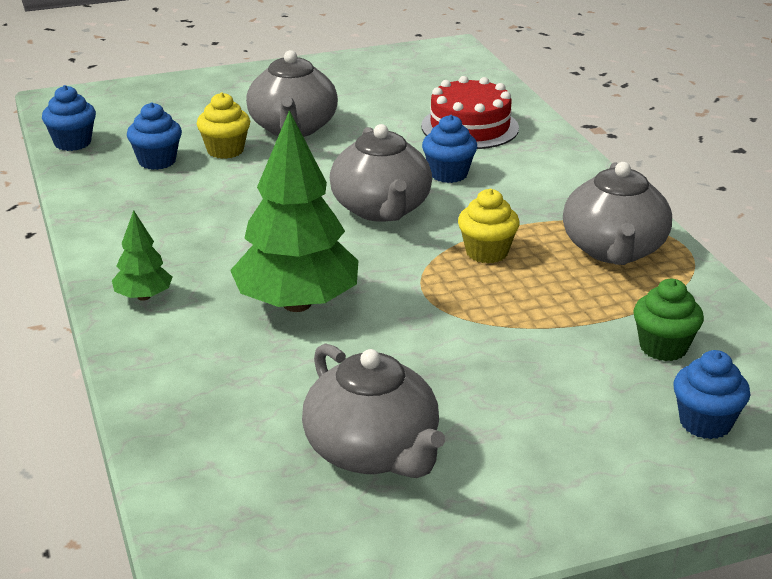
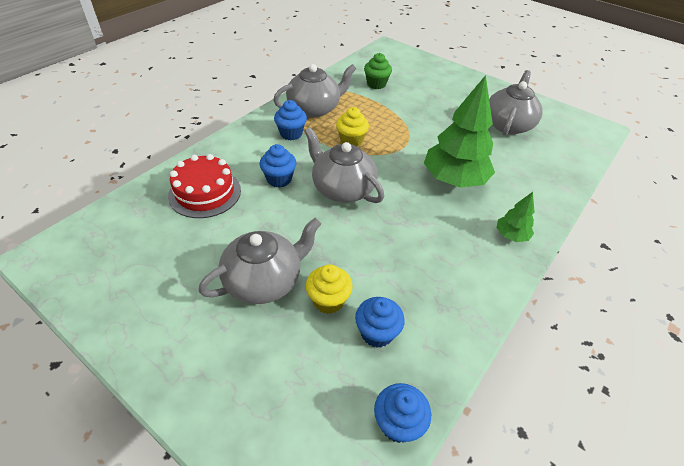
camera: 125 degrees left, 15 degrees up
(381, 209) = (342, 189): grey teapot -> grey teapot turned 90 degrees counterclockwise
(705, 423) = (410, 70): blue cupcake -> blue cupcake (291, 133)

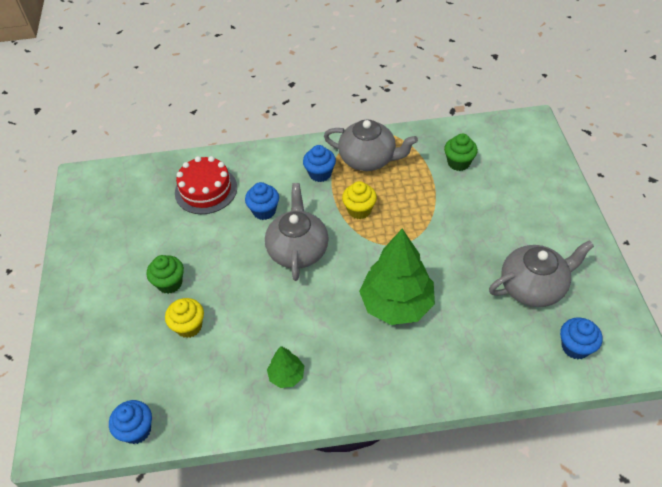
camera: 50 degrees right, 5 degrees up
(264, 281) = (170, 283): grey teapot -> green cupcake
(377, 333) = (190, 371): blue cupcake -> blue cupcake (575, 347)
(511, 235) = (374, 384): green tree -> green tree (286, 376)

